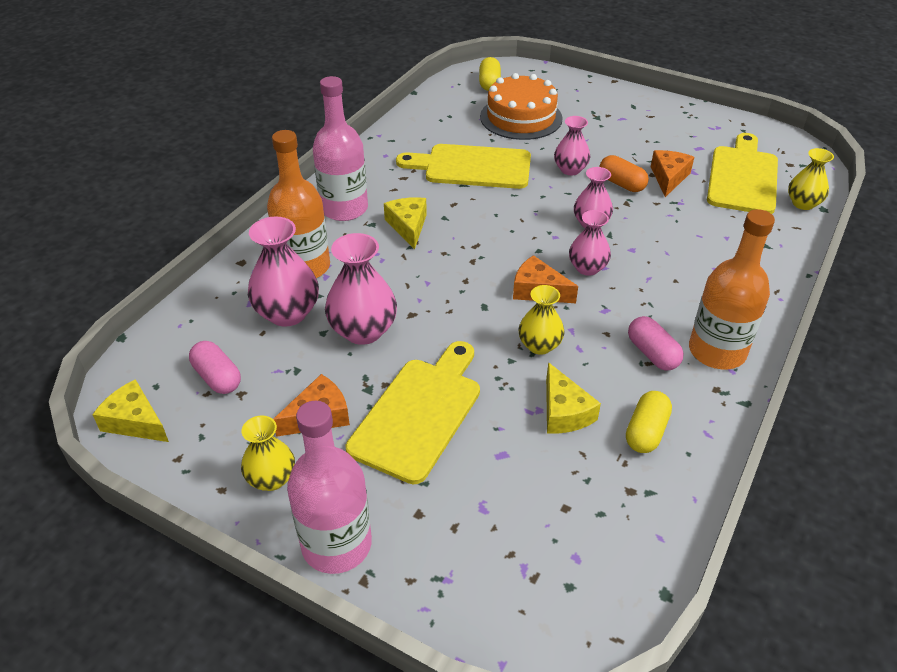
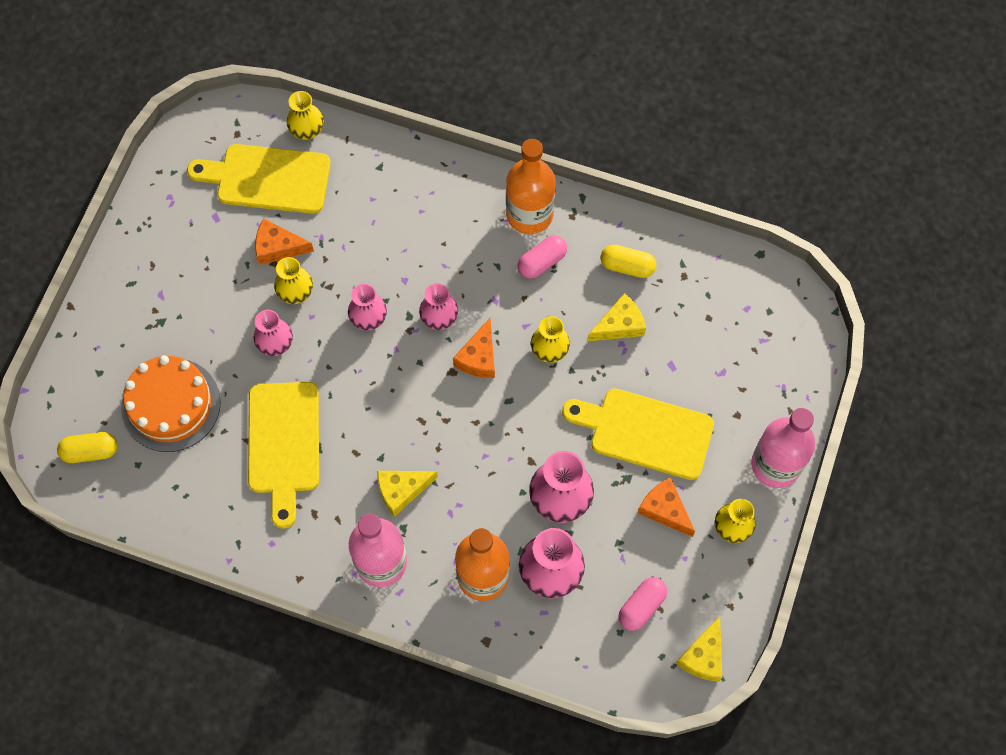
camera: 100 degrees left, 25 degrees up
(621, 184) = (295, 292): orange capsule -> yellow vase

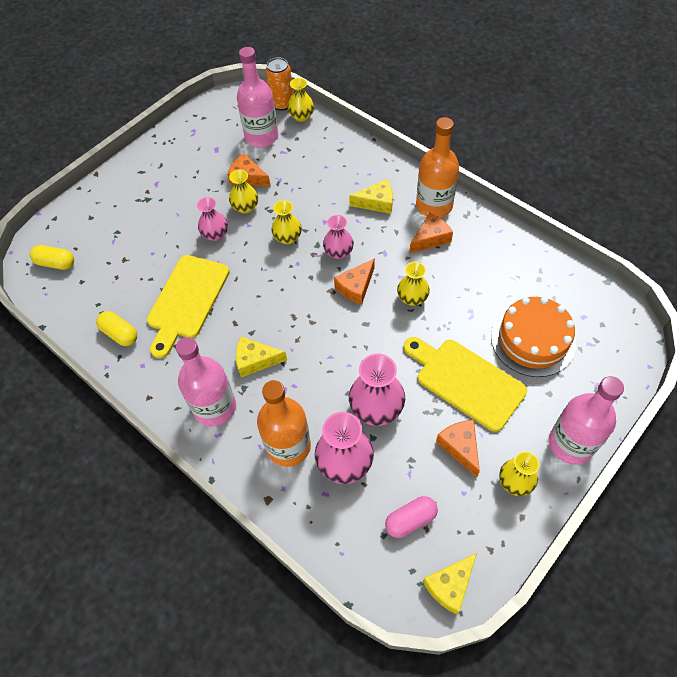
camera: 25 degrees right, 10 degrees down
(171, 405) = (125, 251): orange cake -> orange cake (532, 340)
(268, 179) = (261, 137): yellow cutting board -> pink bottle
(272, 117) = (282, 104): none -> orange can
(368, 318) = (287, 237): pink vase -> yellow vase
(542, 262) = (430, 238): pink capsule -> orange cheese
(619, 325) = (474, 297): yellow cheese -> yellow cheese (376, 202)
(627, 266) = (495, 259): yellow capsule -> yellow capsule (120, 334)

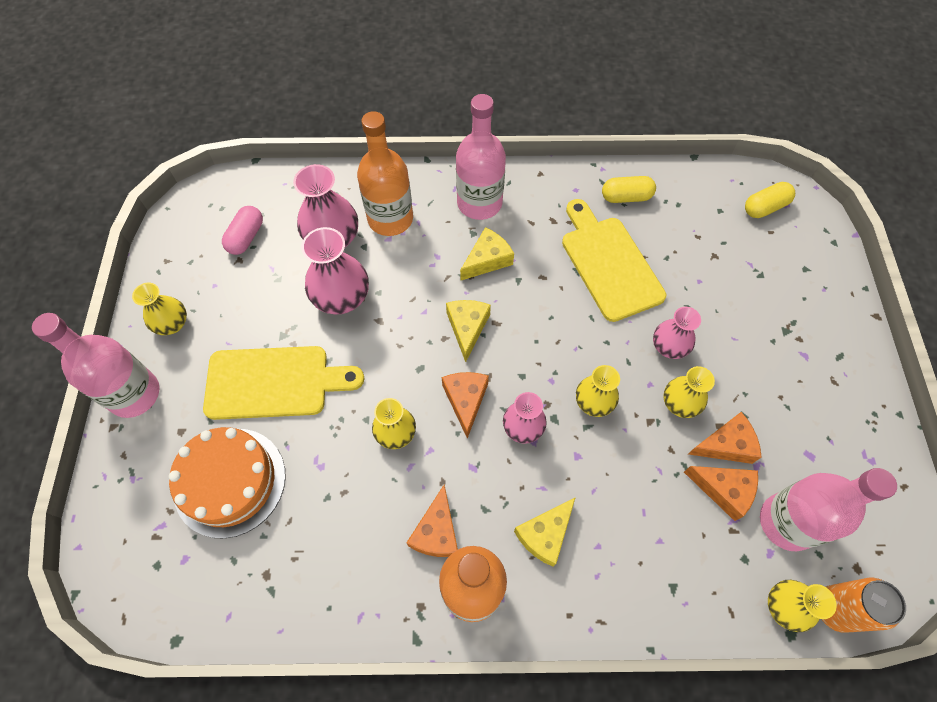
camera: 135 degrees right, 5 degrees up
(450, 585) = (185, 218): yellow cheese -> yellow cheese (467, 328)
(460, 447) = (240, 319): orange cheese -> orange cheese (724, 490)

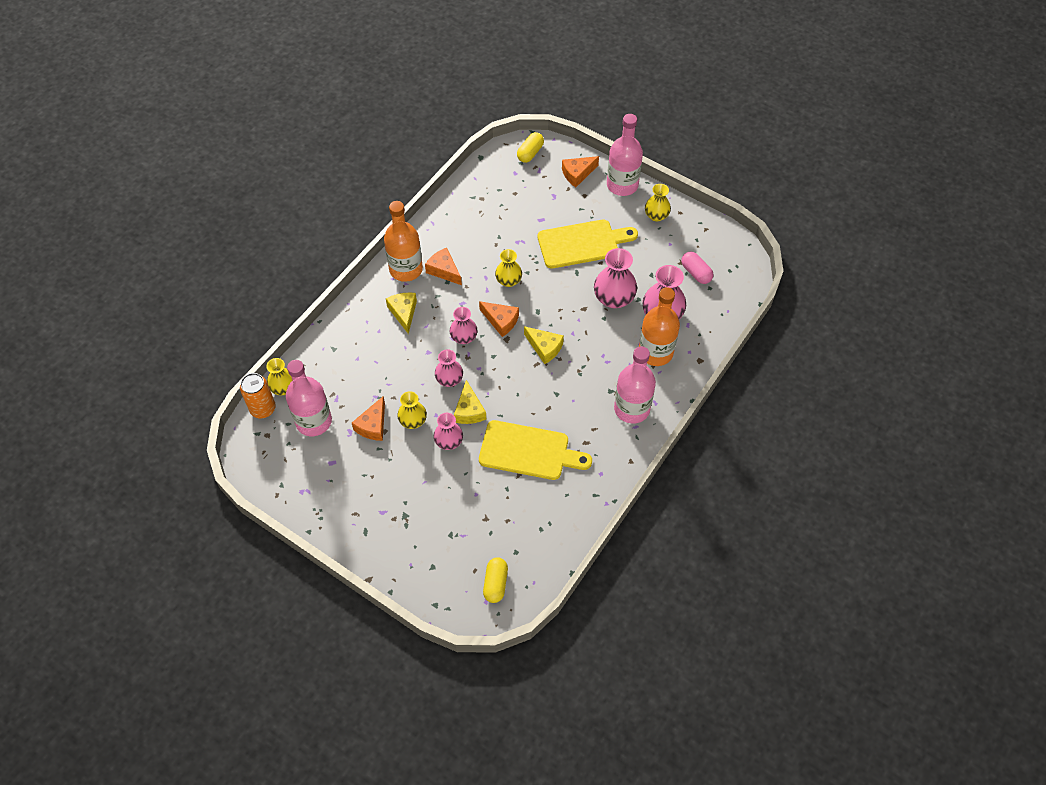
camera: 125 degrees right, 5 degrees down
(230, 481) = (540, 203): orange cake -> none
(274, 382) = (582, 243): yellow cutting board -> yellow cutting board turned 135 degrees counterclockwise
(487, 260) = (584, 386): yellow cheese -> yellow cheese (469, 410)
(593, 402) = (449, 379): yellow vase -> pink vase
(626, 197) = (571, 500): yellow capsule -> yellow capsule (530, 153)
(724, 490) = (353, 405): orange cheese -> orange cheese (577, 174)

